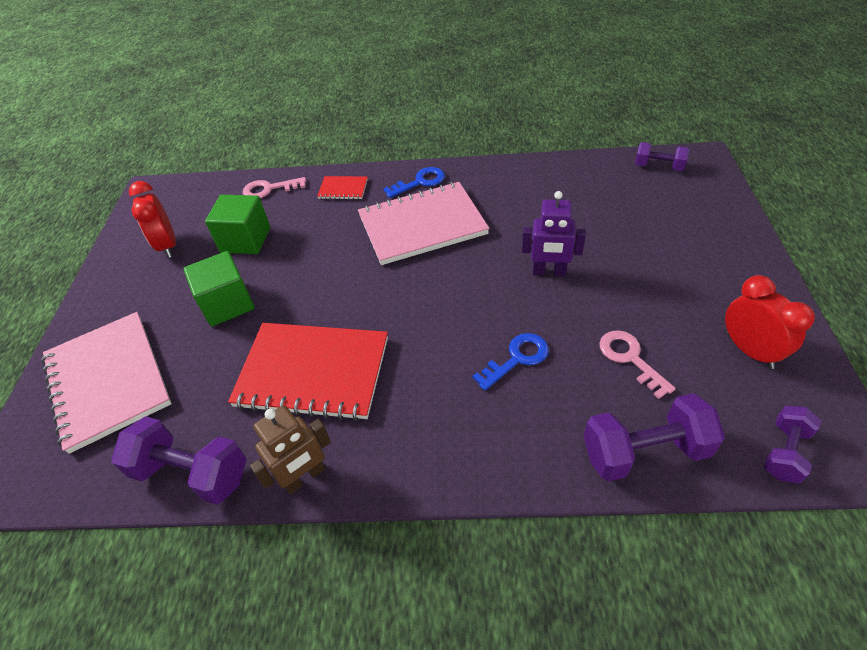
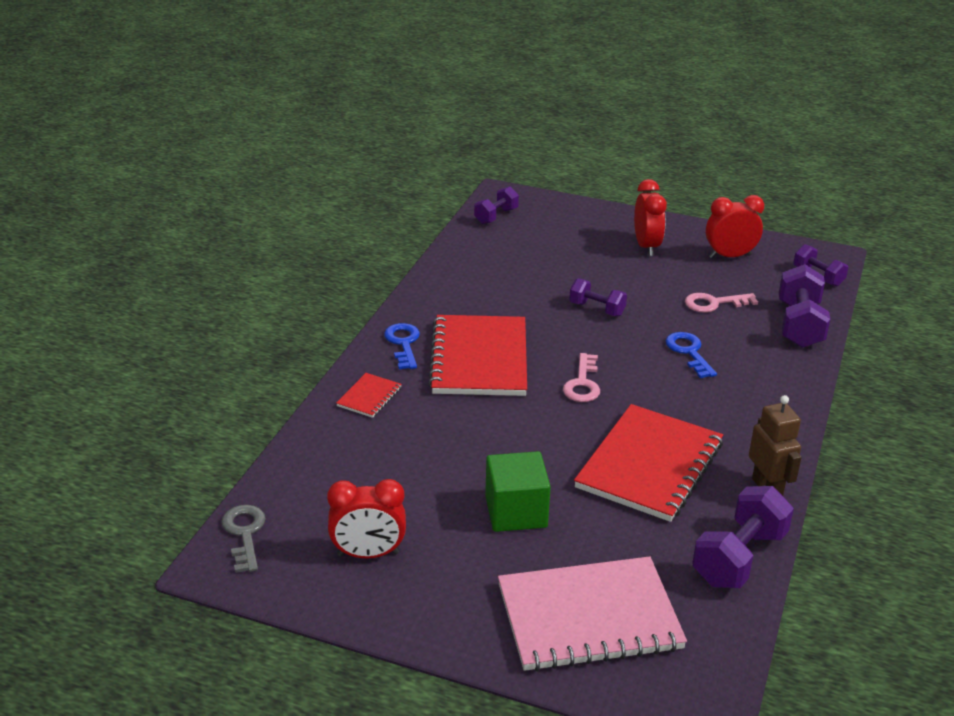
camera: 75 degrees left, 15 degrees down
(180, 190) = (244, 534): none -> grey key
(245, 240) = (408, 485): green cube -> none
(269, 189) = (317, 453): pink key -> pink key (582, 383)
(422, 225) = (479, 359): pink notebook -> red notebook
(549, 272) = (597, 309): purple robot -> purple dumbbell
(702, 276) = (646, 246): none -> red clock

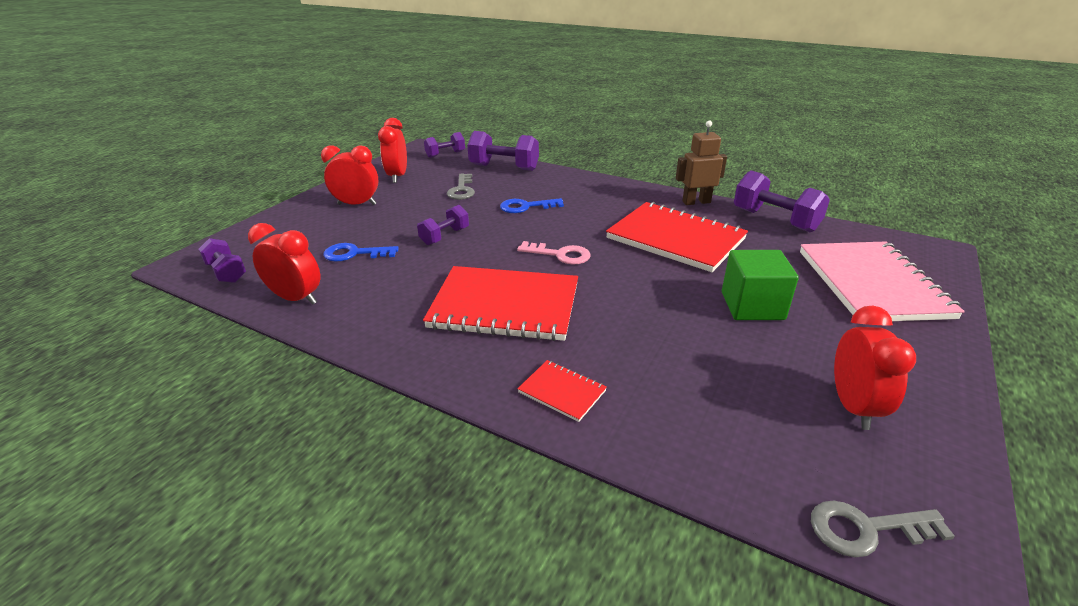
camera: 80 degrees left, 0 degrees up
(403, 343) = (457, 357): blue key -> blue key (354, 254)
(466, 256) = (296, 298): none -> red clock
(714, 303) = (462, 190): pink key -> grey key

